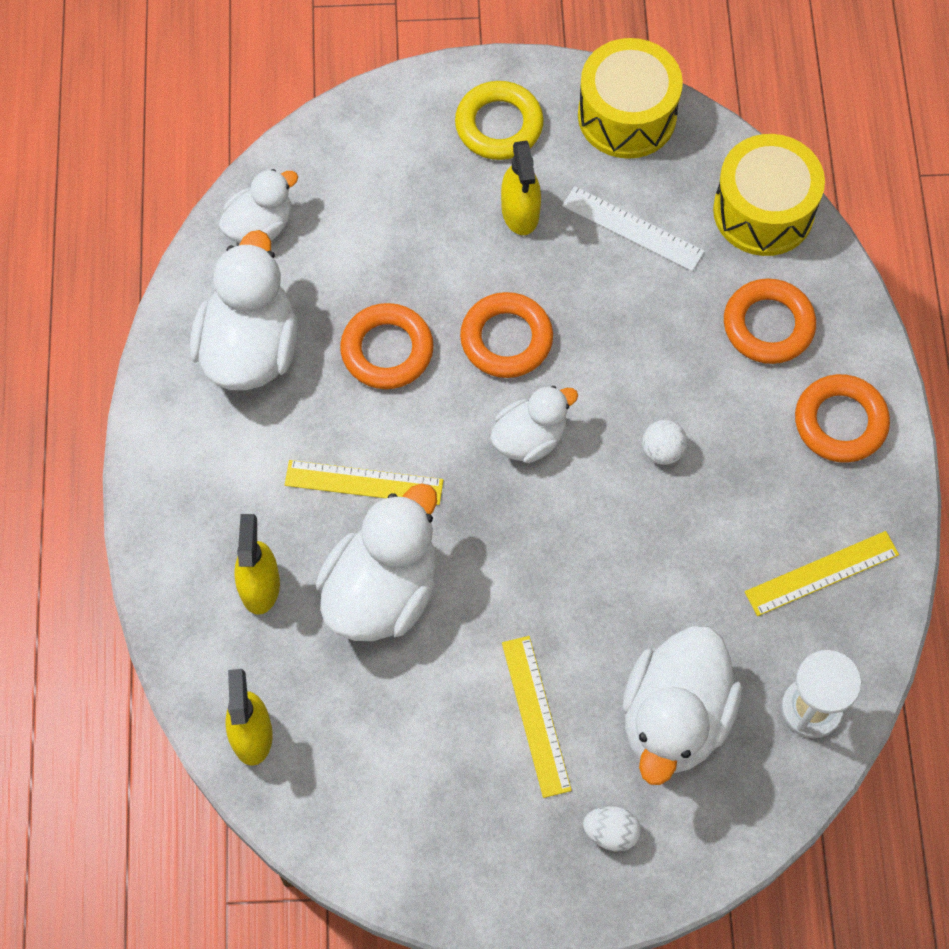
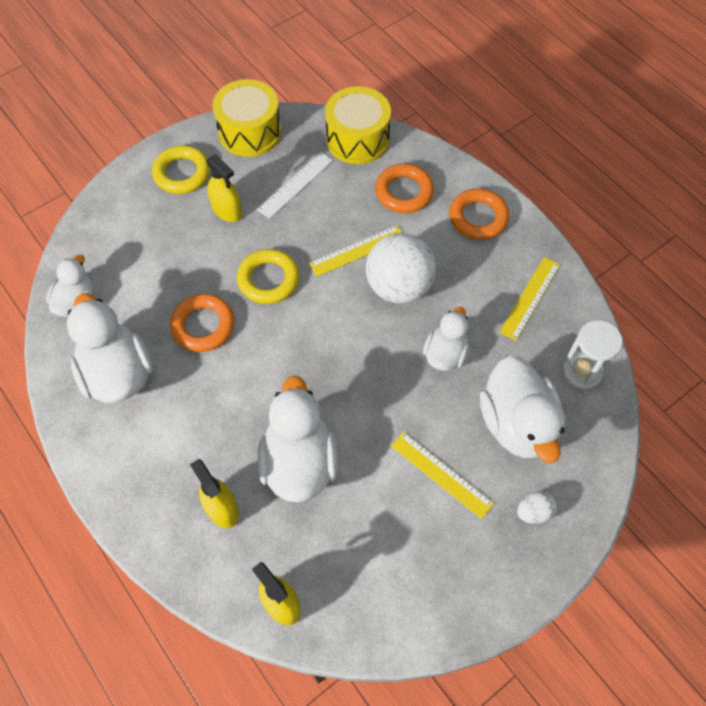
camera: 35 degrees left, 5 degrees down
(364, 482) = (243, 407): yellow ruler -> yellow ruler (357, 250)
(506, 339) = (268, 279): orange ring -> yellow ring
(530, 438) = (321, 324): white duck -> white duck (445, 354)
(632, 228) = (295, 185): white ruler -> white ruler turned 45 degrees counterclockwise
(662, 450) = (398, 286): white ball -> white ball, size x2.31

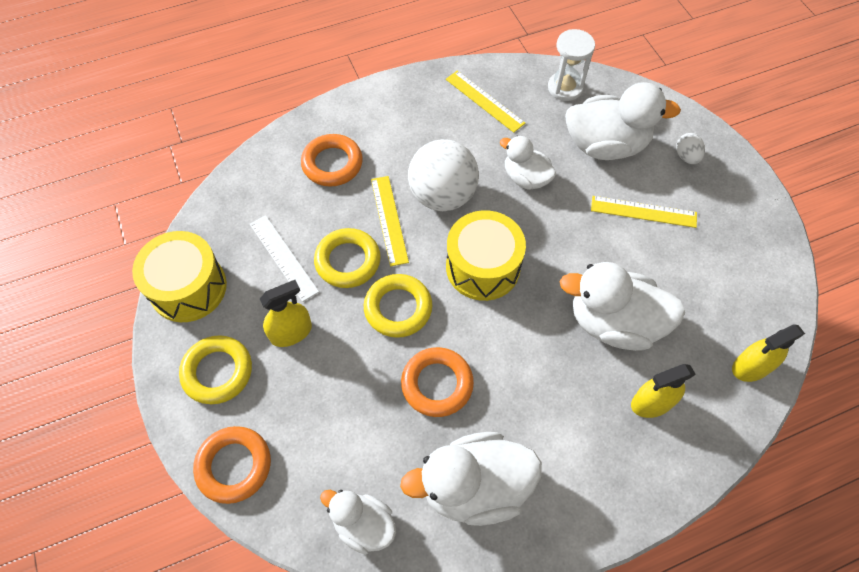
camera: 75 degrees left, 0 degrees up
(305, 231) = (348, 261): none -> yellow ring
(357, 139) = (247, 187): yellow drum -> yellow drum (483, 267)
(441, 474) = (643, 212): yellow ruler -> yellow ruler turned 45 degrees clockwise
(478, 217) = (385, 114): orange ring -> orange ring (234, 466)

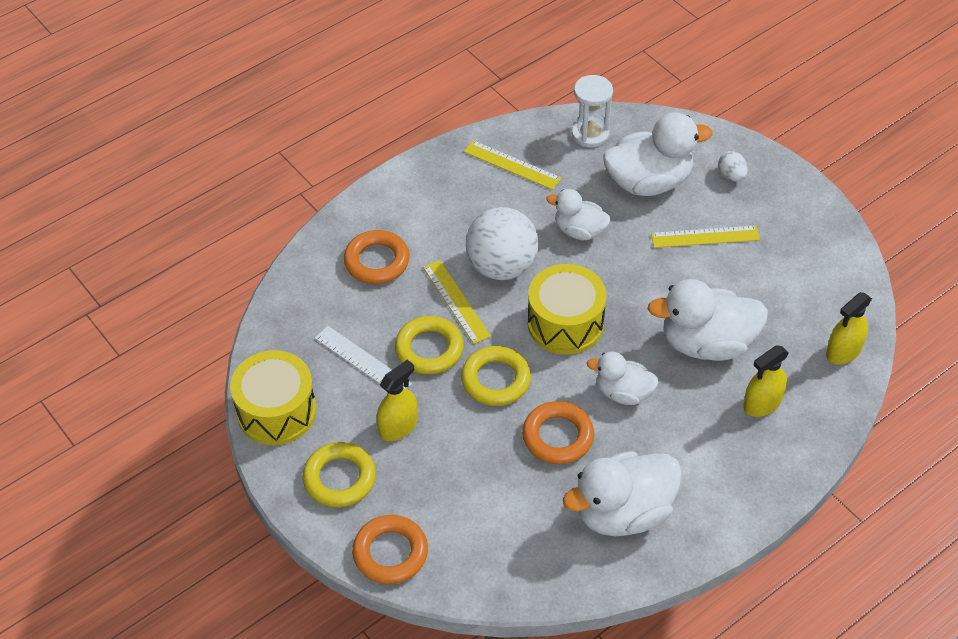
camera: 15 degrees left, 10 degrees down
(363, 524) = (532, 569): white duck -> white duck (623, 393)

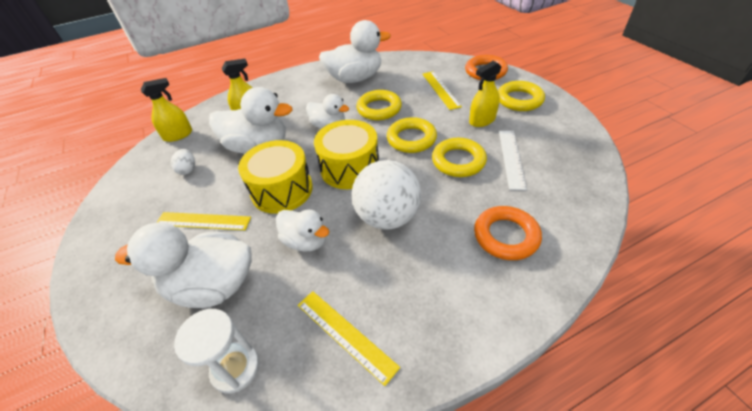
camera: 165 degrees left, 5 degrees down
(276, 411) = (572, 134): yellow drum -> yellow drum (282, 190)
(362, 361) = (511, 158): white ruler -> white ruler turned 45 degrees clockwise
(456, 301) = (433, 192): yellow ruler -> yellow ruler (440, 89)
(558, 436) = (379, 109): orange ring -> yellow ring
(731, 175) = (131, 280): white egg -> white egg (188, 169)

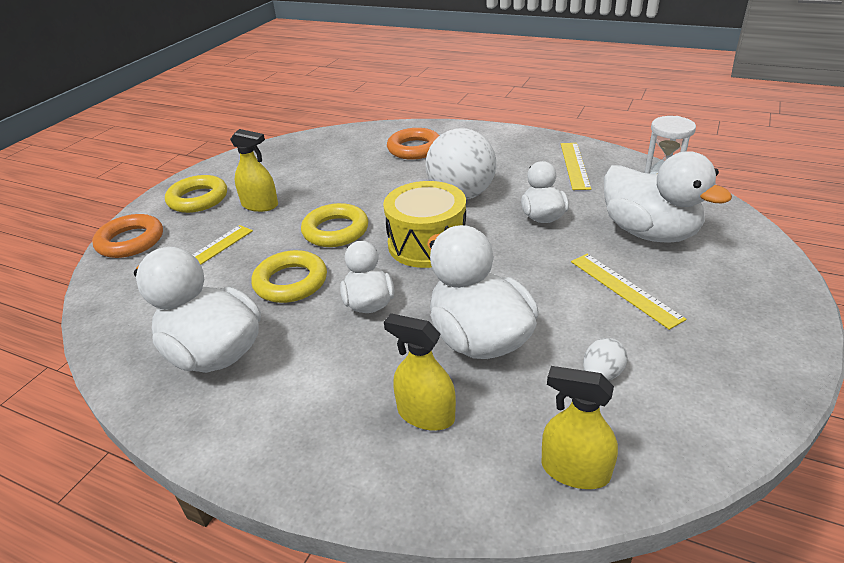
camera: 130 degrees left, 10 degrees down
(282, 190) = (514, 267): yellow drum -> none
(458, 161) = (346, 193): yellow ring -> none
(511, 158) = (315, 173): white ruler -> none

